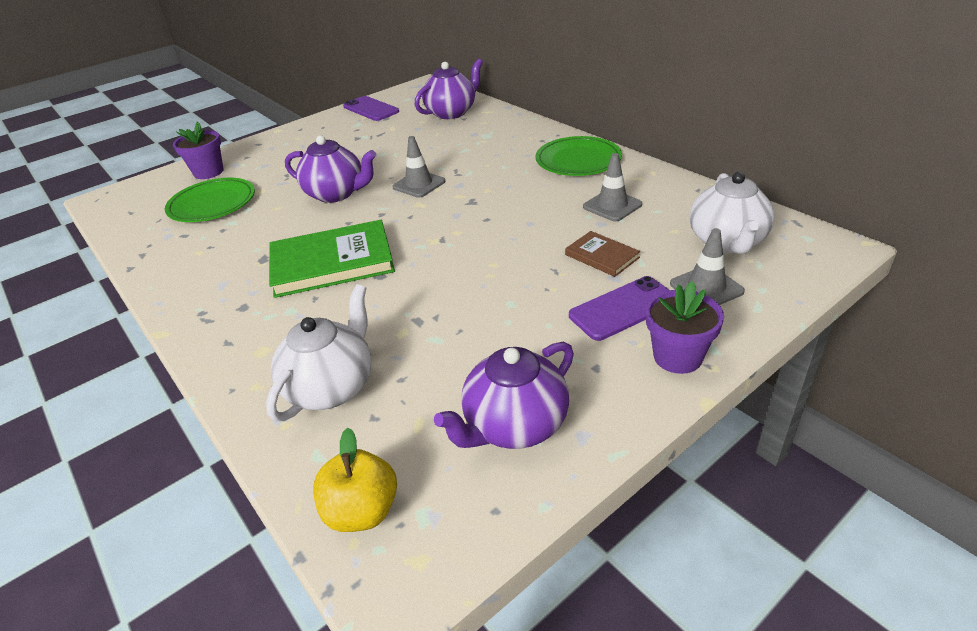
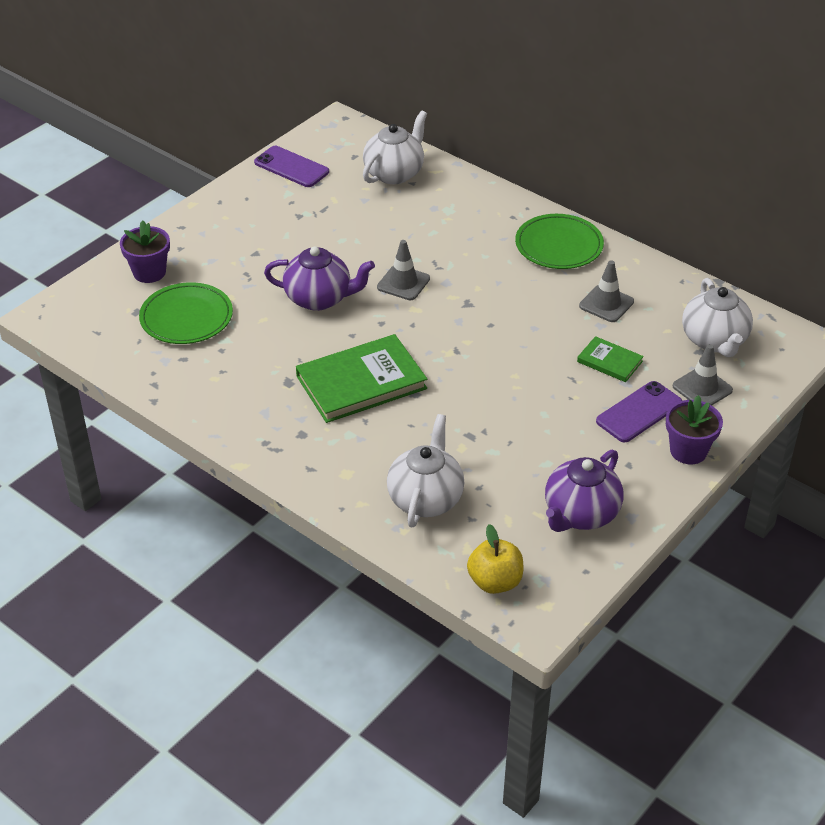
camera: 15 degrees left, 5 degrees up
(452, 113) = (394, 173): purple teapot -> white teapot
(602, 256) = (609, 361): brown book -> green book

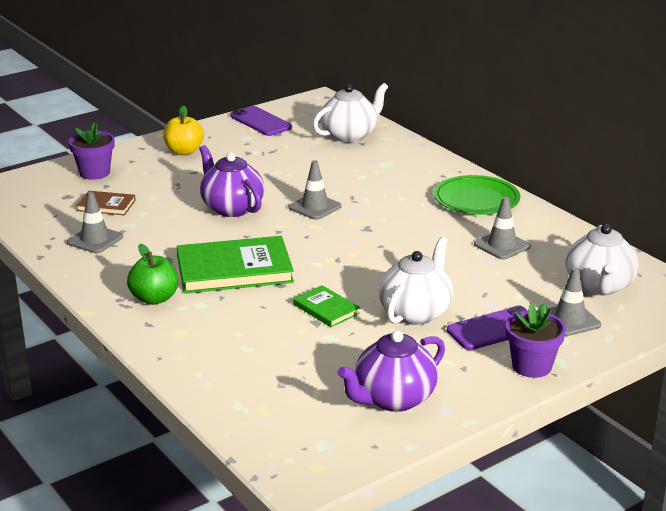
camera: 15 degrees right, 15 degrees down
(186, 317) = (106, 205): green plate -> brown book
(199, 368) = (95, 240): none -> grey traffic cone
(300, 435) = (154, 298): none -> green apple
(319, 298) = (232, 208): purple teapot -> purple teapot turned 150 degrees counterclockwise
(426, 498) = (244, 363): white teapot -> white teapot (416, 312)
(495, 582) = (275, 439): yellow apple -> yellow apple (184, 151)
(609, 361) = (484, 287): green book -> green book (326, 309)

